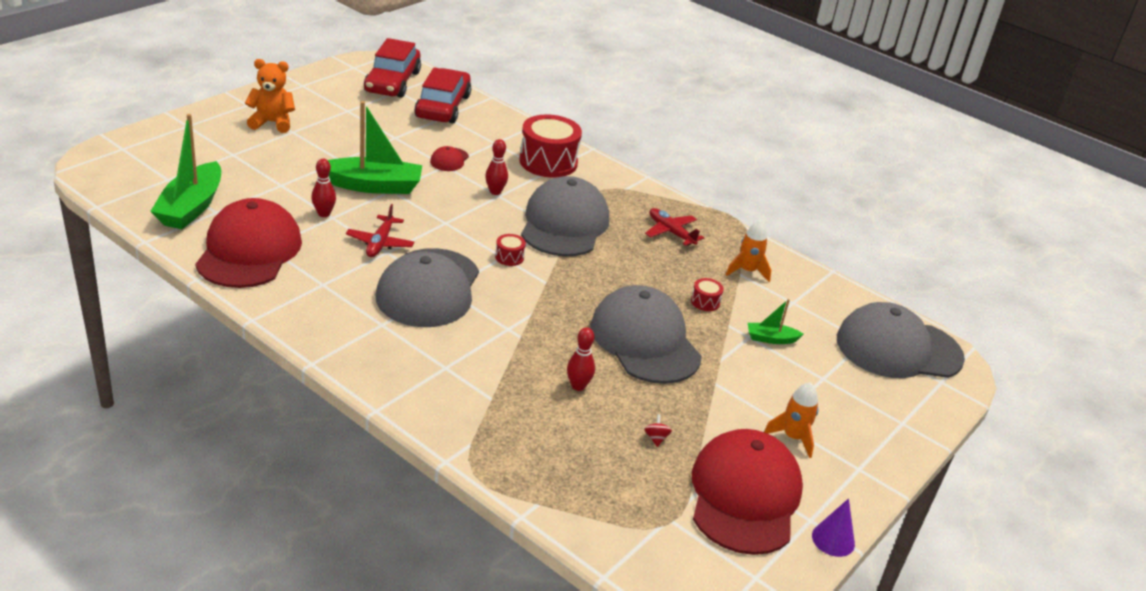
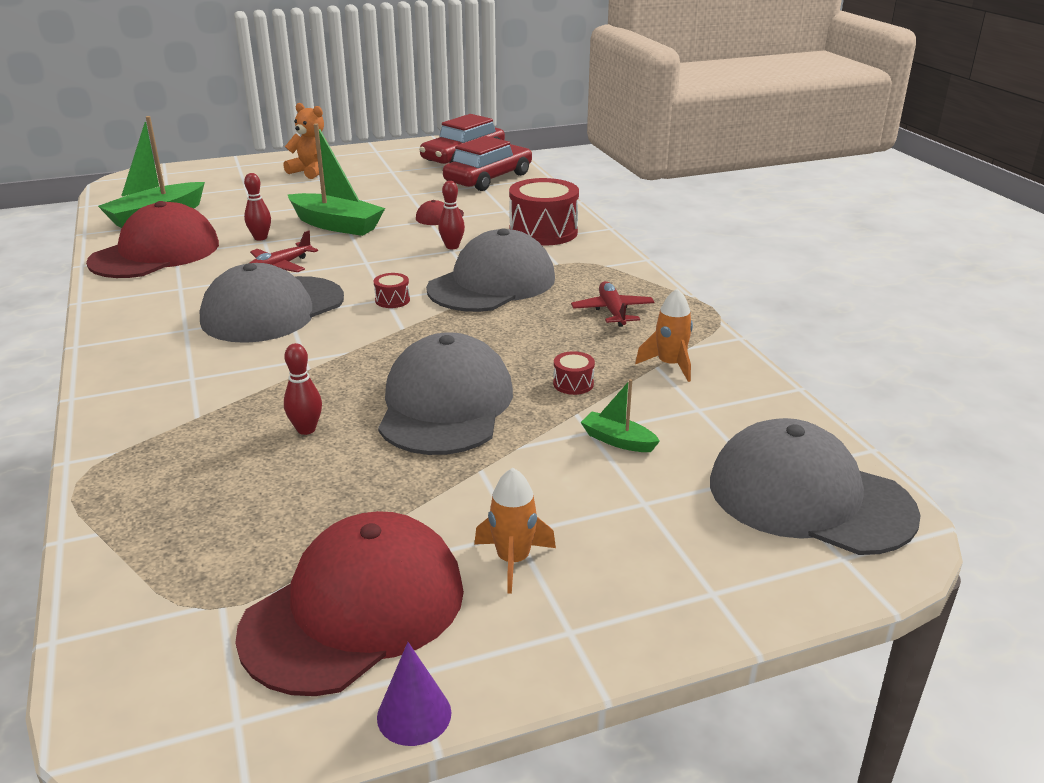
camera: 35 degrees right, 5 degrees down
(656, 438) = (326, 507): red spinning top -> none

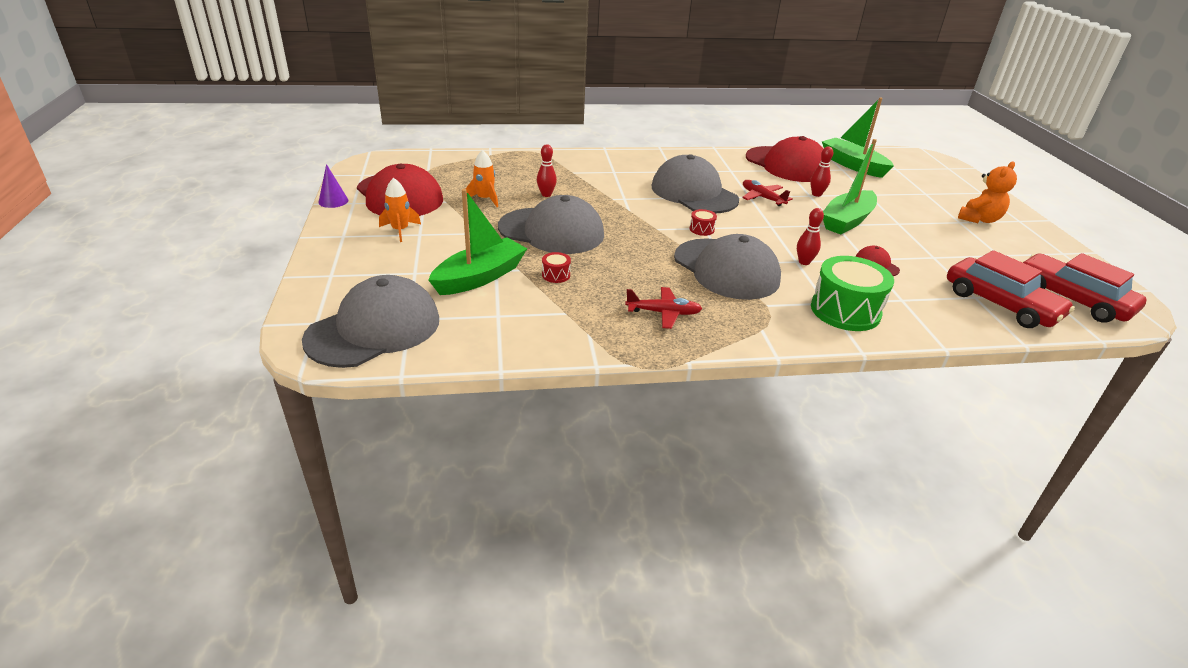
camera: 100 degrees right, 5 degrees up
(543, 232) = (845, 311): red drum -> green drum
(618, 440) = (480, 277): green boat -> green boat, size x2.05
(670, 365) = (564, 319): orange rocket -> orange rocket (485, 199)

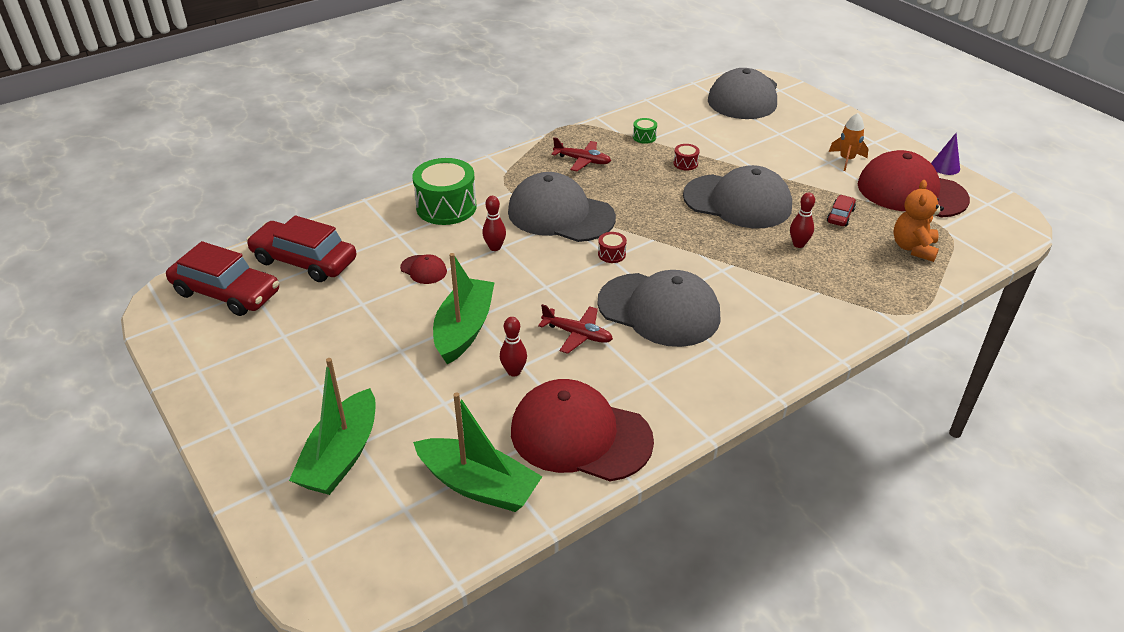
camera: 155 degrees right, 5 degrees up
(480, 277) = (733, 144): green boat -> green boat (341, 456)
(485, 199) = (840, 216): orange rocket -> red car
(551, 231) = (737, 201): grey cap -> grey cap turned 150 degrees counterclockwise
(565, 317) = (644, 137): none -> green drum
(663, 313) = (582, 161): red plane -> red plane turned 135 degrees counterclockwise
(979, 219) = (290, 403): orange teddy bear -> orange teddy bear (913, 248)

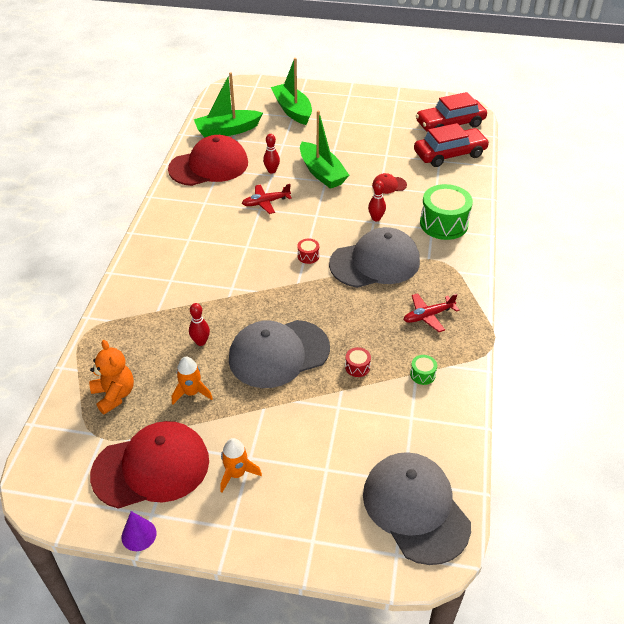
camera: 135 degrees right, 5 degrees up
(659, 310) = (240, 240): grey cap -> none
(840, 216) = (191, 392): red car -> orange rocket

